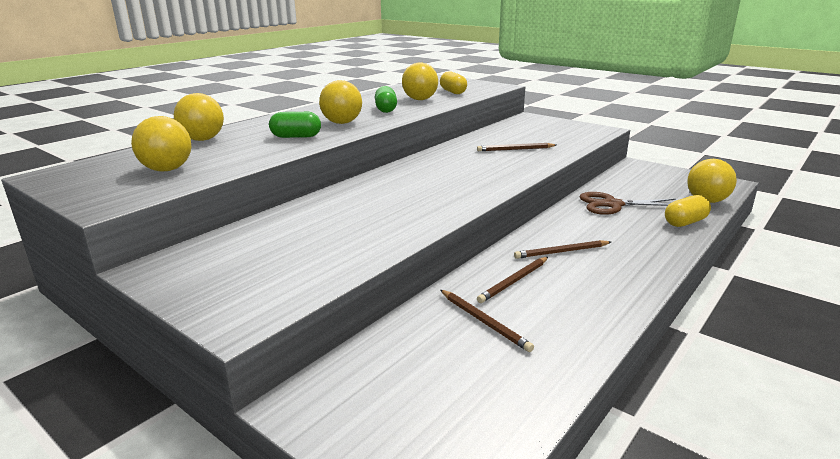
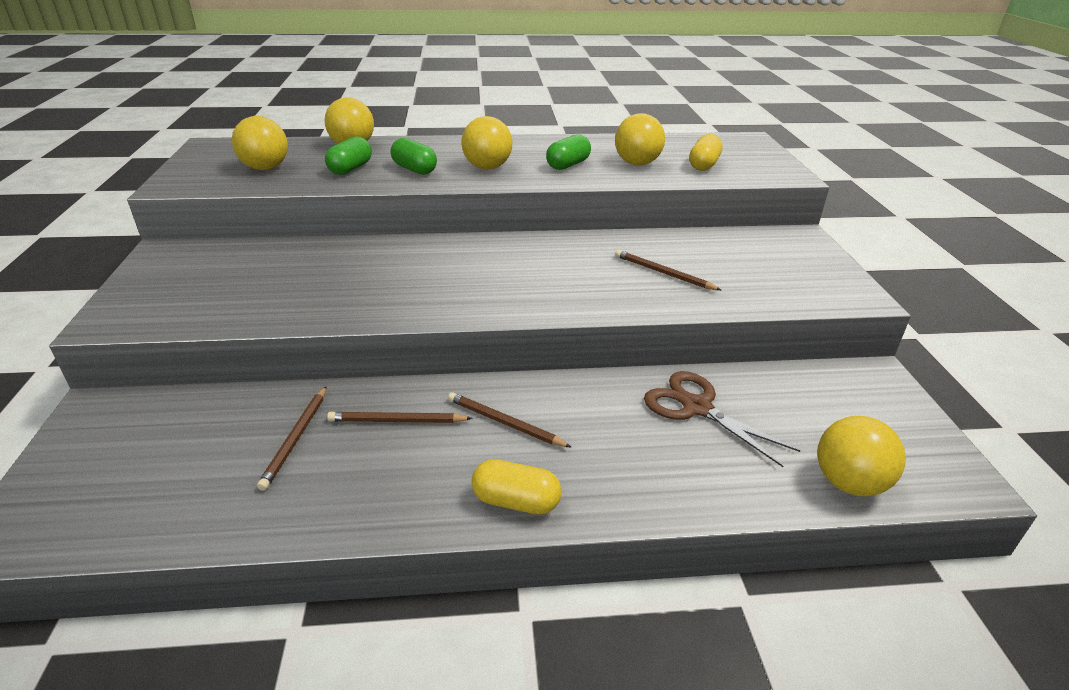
camera: 45 degrees right, 10 degrees up
(245, 149) = (350, 169): none -> green capsule
(685, 222) = (732, 488): yellow capsule -> yellow capsule (516, 501)

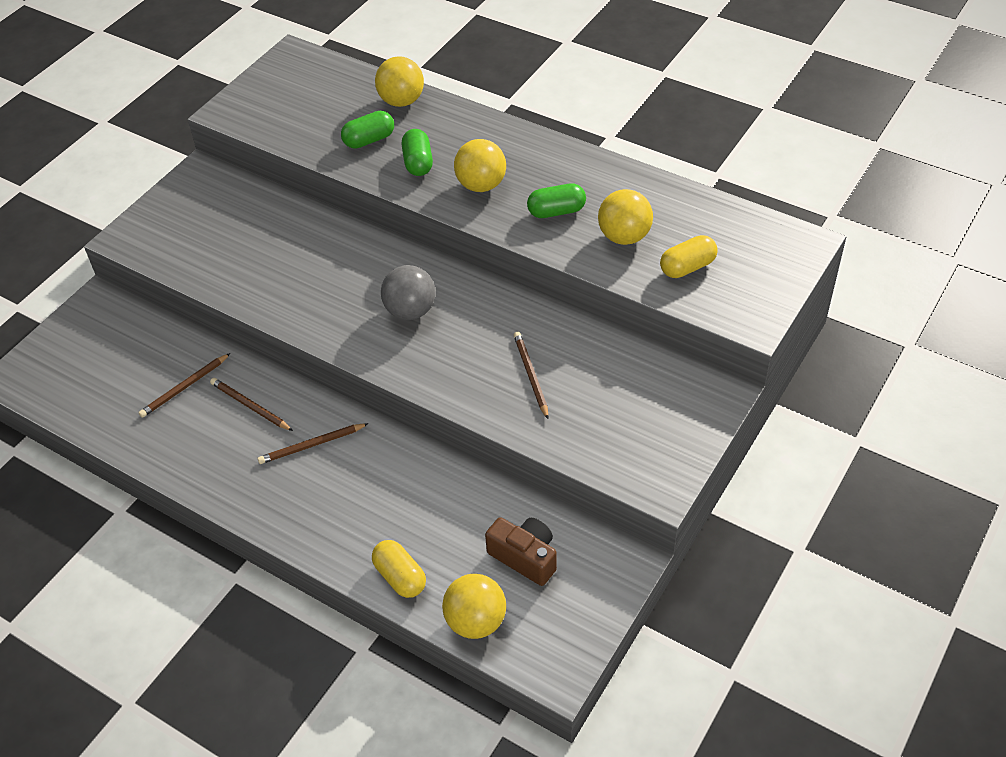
camera: 40 degrees right, 15 degrees up
(265, 168) = (307, 112): yellow ball -> none
(504, 423) = (311, 445): brown pencil -> brown pencil turned 90 degrees counterclockwise
(505, 271) = (410, 311): none -> grey ball
(516, 501) = (263, 506): yellow capsule -> yellow capsule (400, 577)
(696, 407) = (449, 507): brown scissors -> none
(807, 411) = (525, 557): none -> brown camera

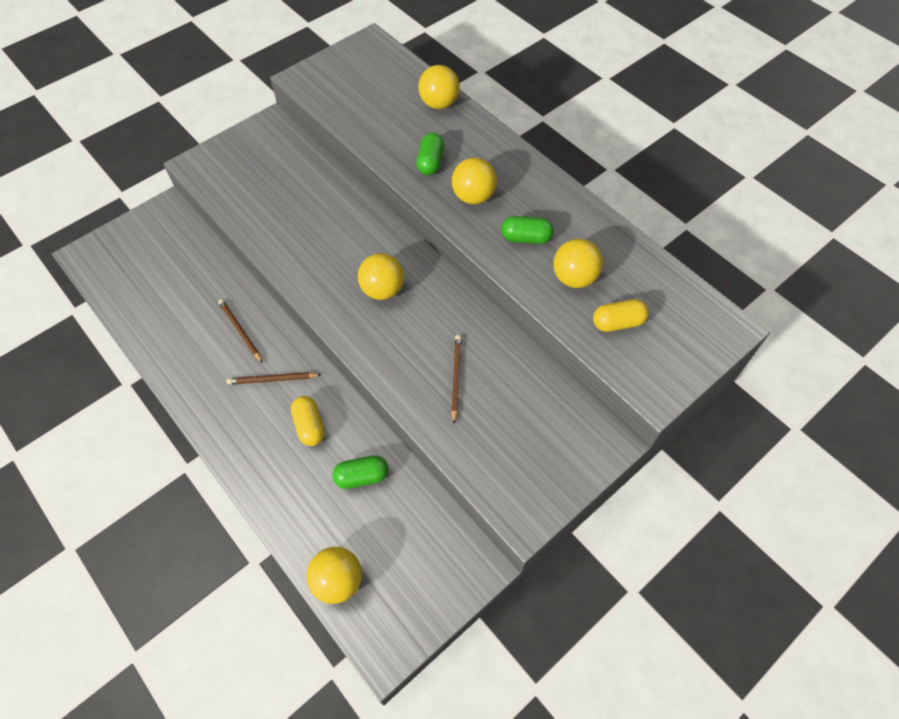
camera: 15 degrees right, 10 degrees up
(184, 387) = (199, 300): brown pencil -> none
(369, 140) = (400, 132): green capsule -> green capsule (362, 476)
(400, 577) = (294, 519): yellow capsule -> yellow capsule (309, 426)
(410, 311) = (382, 290): grey ball -> yellow ball
(525, 557) = (398, 535): brown camera -> none

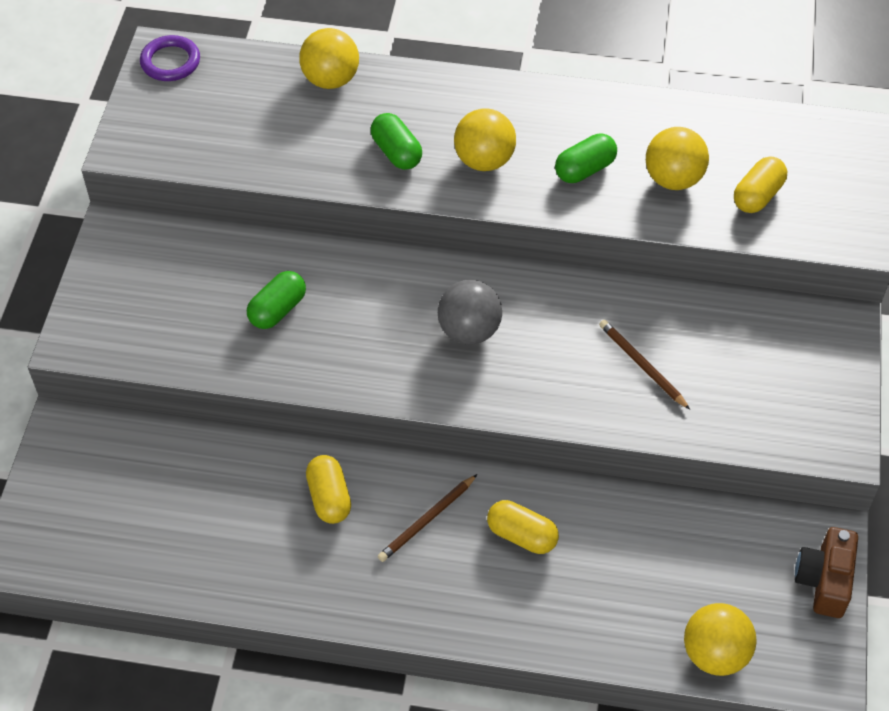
camera: 40 degrees left, 5 degrees down
(240, 331) = (329, 498): brown pencil -> yellow capsule
(362, 476) = (630, 542): green capsule -> green capsule (277, 310)
(369, 49) = (170, 62): none -> purple ring
(382, 290) = (469, 330): yellow ball -> grey ball
(447, 593) = (824, 580): none -> brown camera

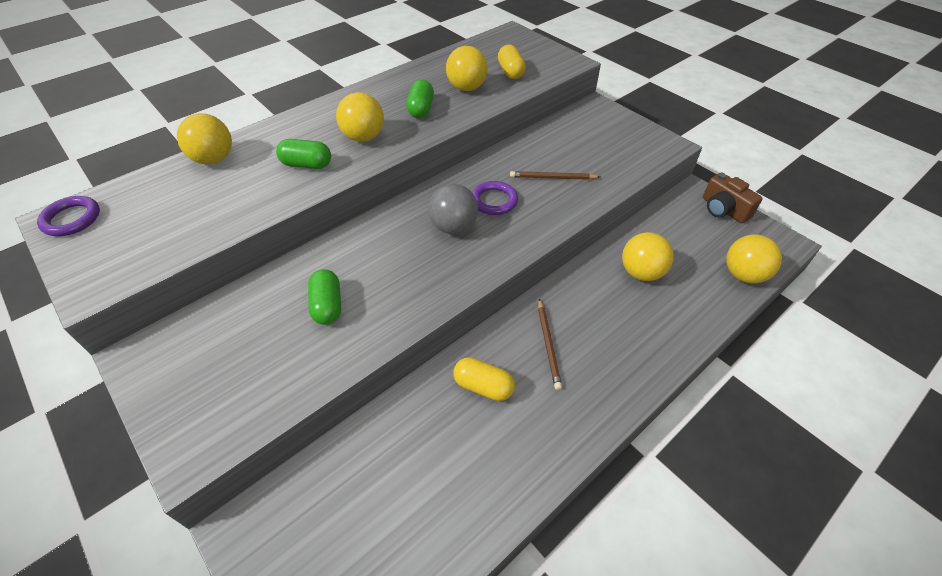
camera: 50 degrees left, 5 degrees down
(522, 535) = (599, 306): yellow capsule -> none
(545, 337) = (494, 201): none -> purple ring
(613, 548) = (641, 272): none -> yellow ball

